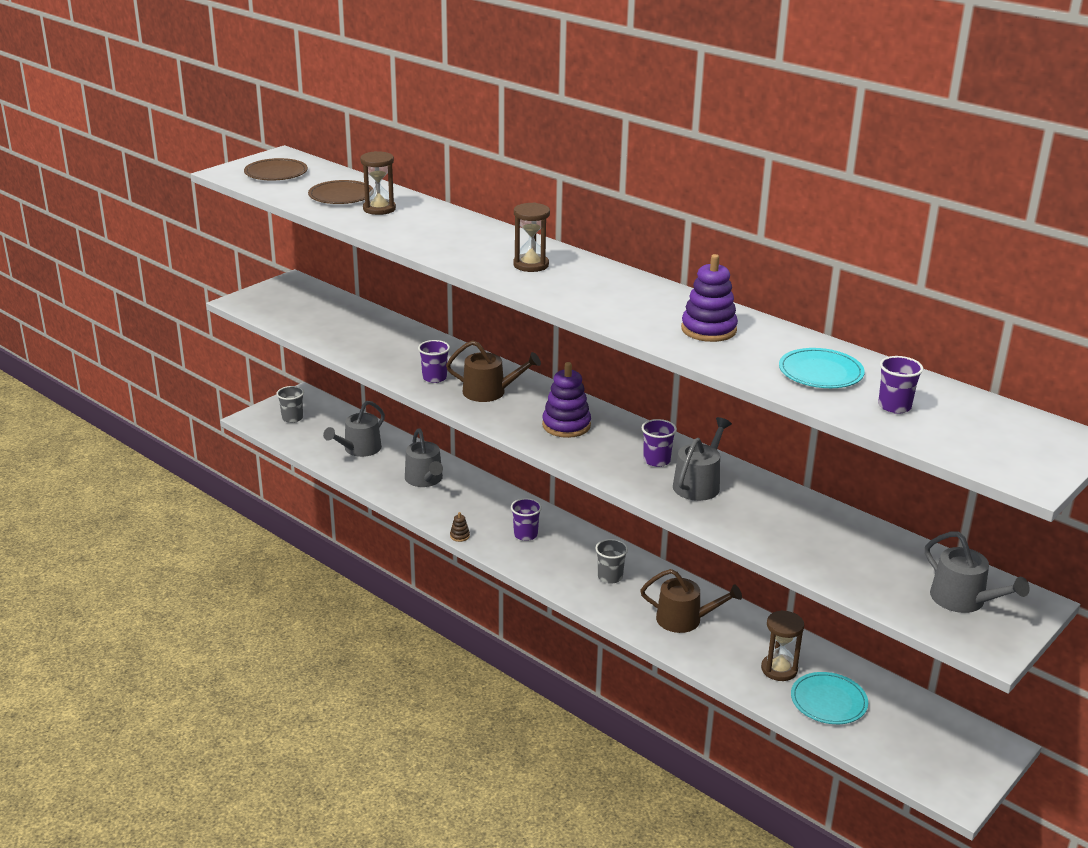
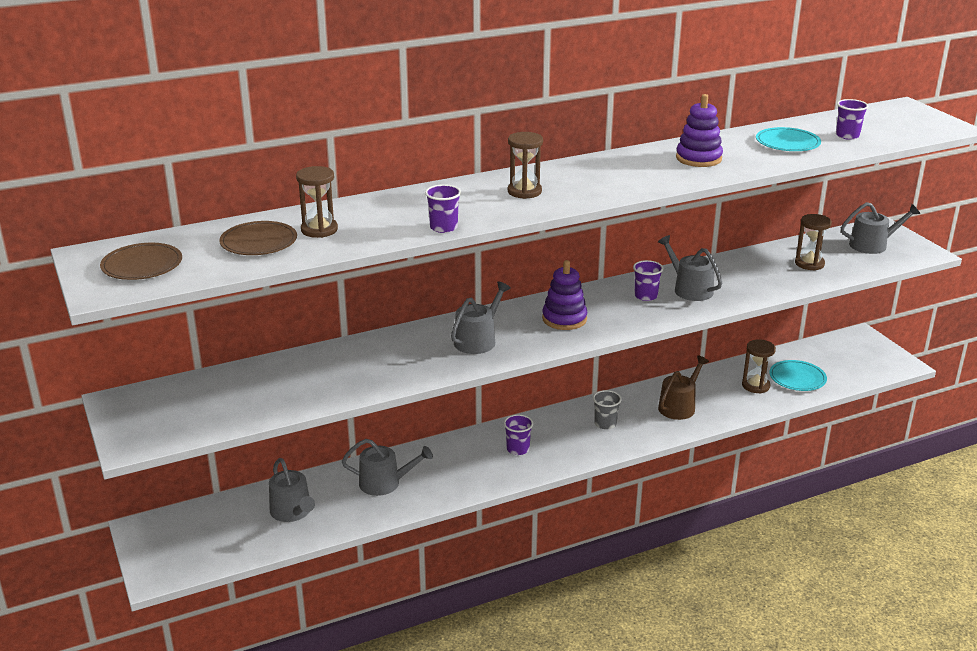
camera: 65 degrees left, 0 degrees up
(292, 418) = (184, 545): grey cup -> none
(434, 378) = (427, 361): purple cup -> purple cup (443, 227)
(459, 536) = (495, 485): brown stacking toy -> none
(489, 392) = (478, 340): brown watering can -> grey watering can
(850, 556) = (809, 263): none -> brown hourglass

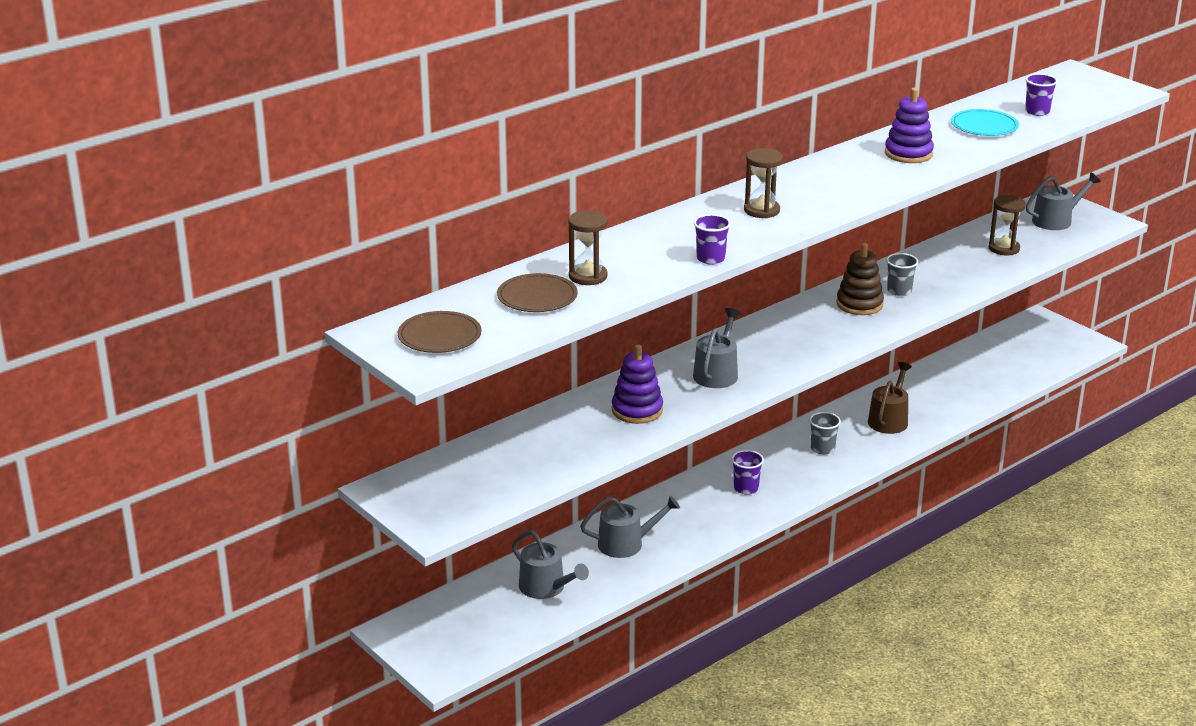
camera: 15 degrees left, 0 degrees up
(564, 319) = (791, 339): purple stacking toy -> purple stacking toy (637, 410)
(646, 296) = (859, 304): purple cup -> brown stacking toy
(689, 289) = (899, 291): grey watering can -> grey cup
(755, 386) = (956, 387): brown hourglass -> none
(797, 378) = (994, 373): turquoise plate -> none

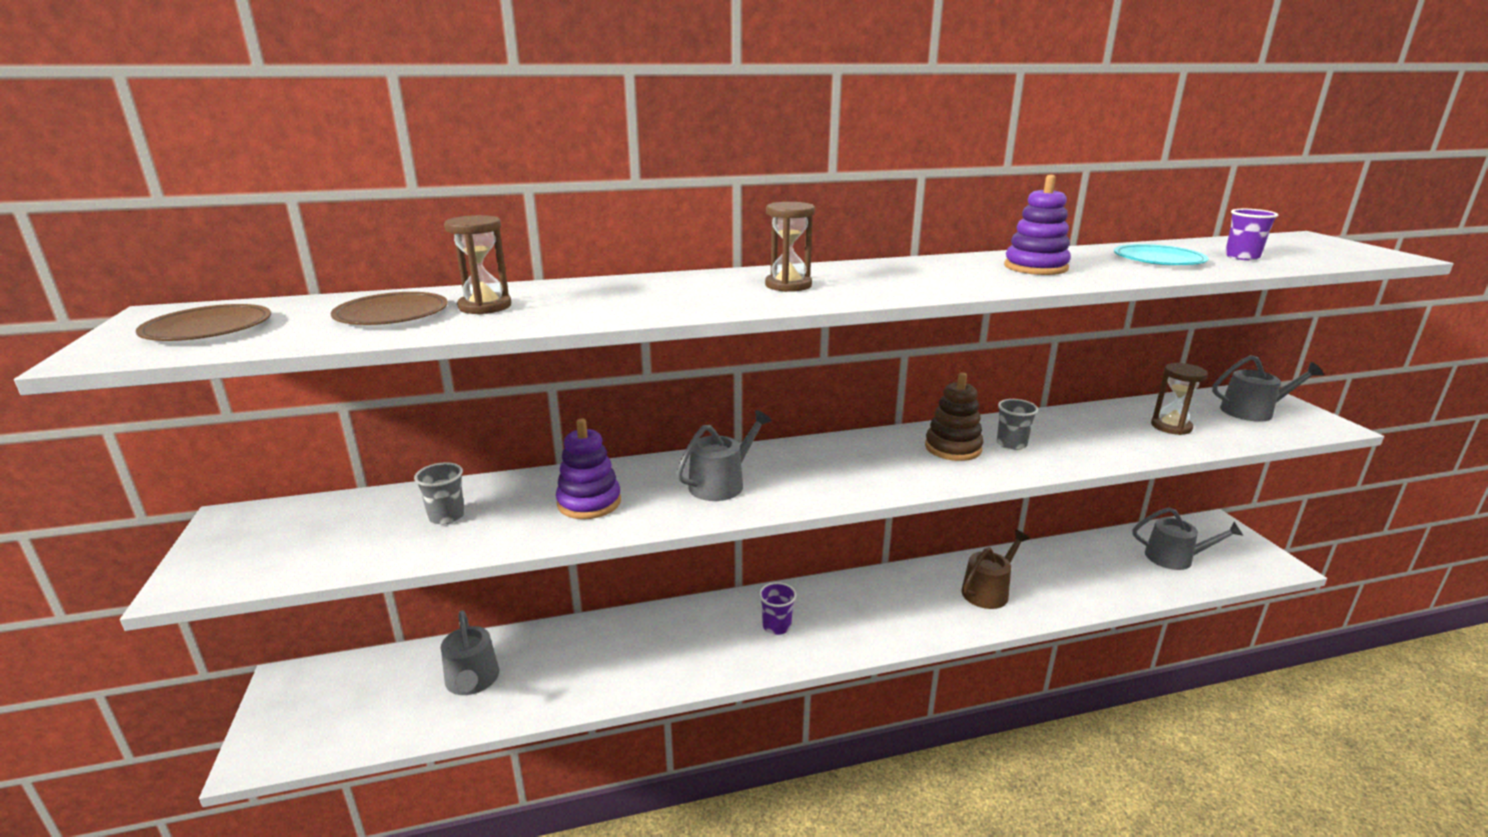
camera: 25 degrees right, 5 degrees down
(626, 544) = (600, 654): grey watering can -> grey watering can (1175, 558)
(710, 259) = (654, 313): purple cup -> none
(822, 449) = (892, 604): grey cup -> grey cup (446, 516)

